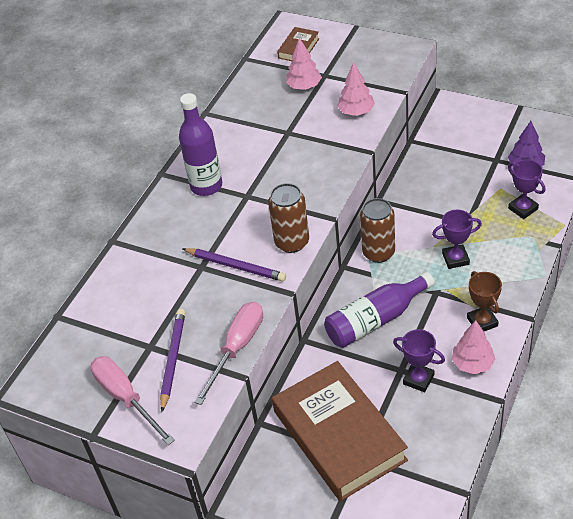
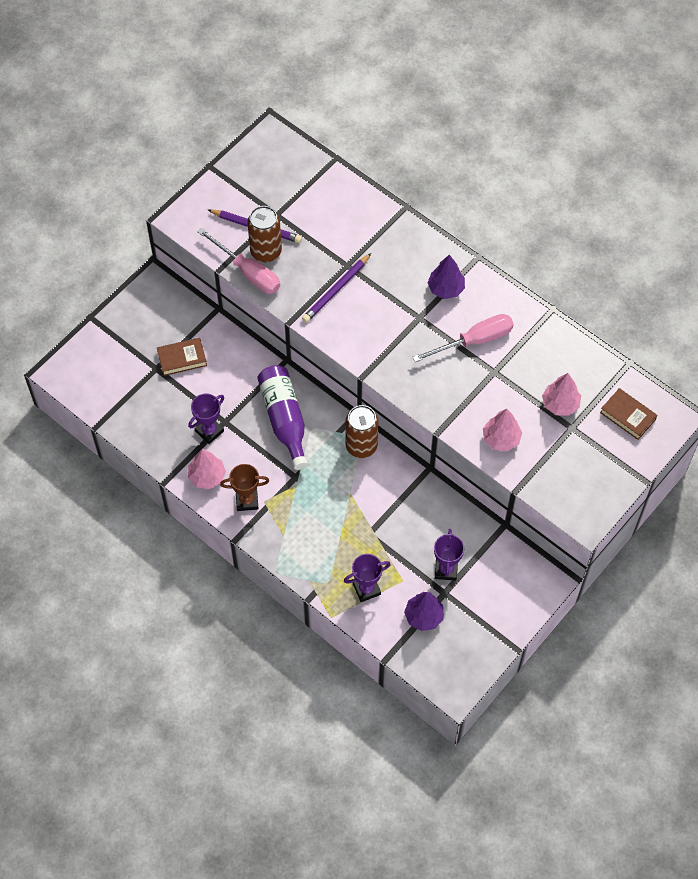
camera: 100 degrees right, 15 degrees up
(126, 398) = (234, 191): pink screwdriver -> pink screwdriver (474, 340)
(206, 186) = (446, 288): purple bottle -> purple tree
(292, 242) = (346, 338): brown can -> brown can (266, 252)
(339, 435) = (182, 358): brown book -> brown book, size x0.43
(455, 259) = (327, 506): purple trophy -> purple trophy (446, 569)

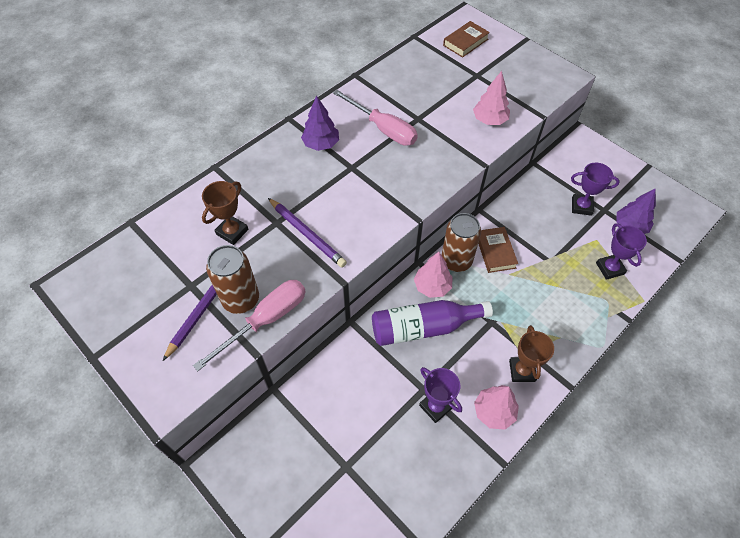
camera: 85 degrees left, 5 degrees down
(182, 358) = (336, 434): brown book -> brown book (495, 252)
(333, 233) = (232, 232): none -> brown trophy
(474, 340) = (383, 129): pink screwdriver -> pink screwdriver turned 150 degrees clockwise
(560, 404) = (453, 79): pink tree -> pink tree (432, 286)

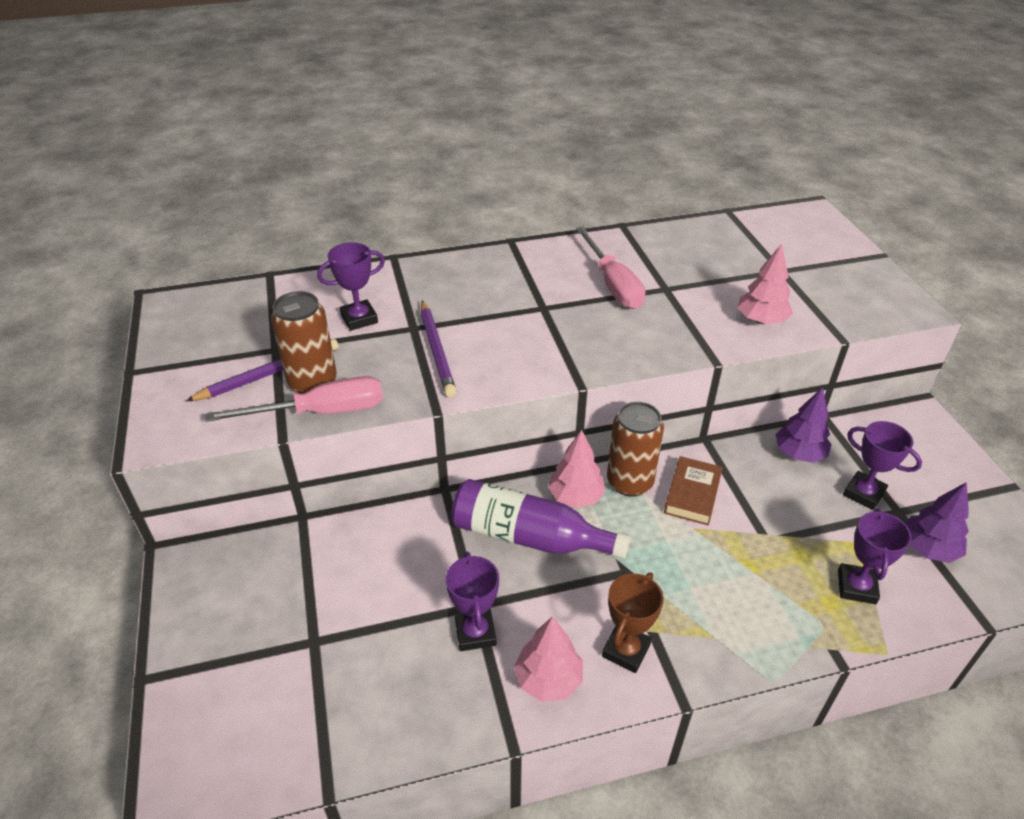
camera: 30 degrees right, 15 degrees down
(232, 232) = (359, 319): brown trophy -> purple trophy
(321, 144) = (526, 275): purple tree -> purple tree (799, 454)
(465, 42) = (792, 234): brown book -> none

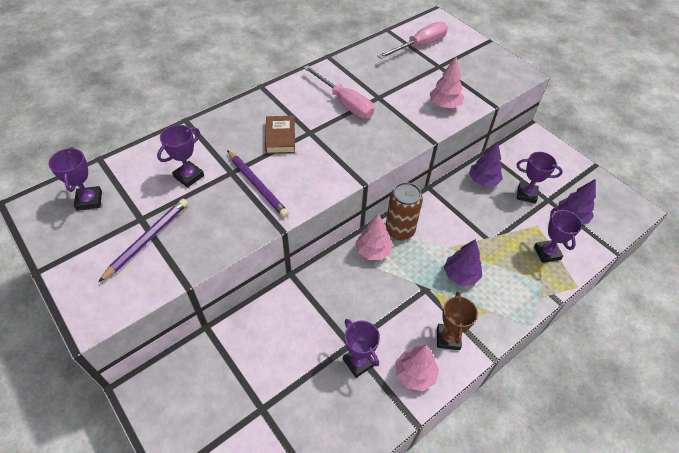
camera: 25 degrees left, 10 degrees up
(231, 314) = (89, 200): none -> purple trophy
(313, 382) = (184, 236): brown can -> none
(321, 412) = (203, 257): pink screwdriver -> pink screwdriver (420, 45)
(529, 536) = (359, 287): purple bottle -> none
(692, 494) = (438, 226): brown book -> brown book (280, 137)
(692, 571) = (460, 275): none -> purple tree

